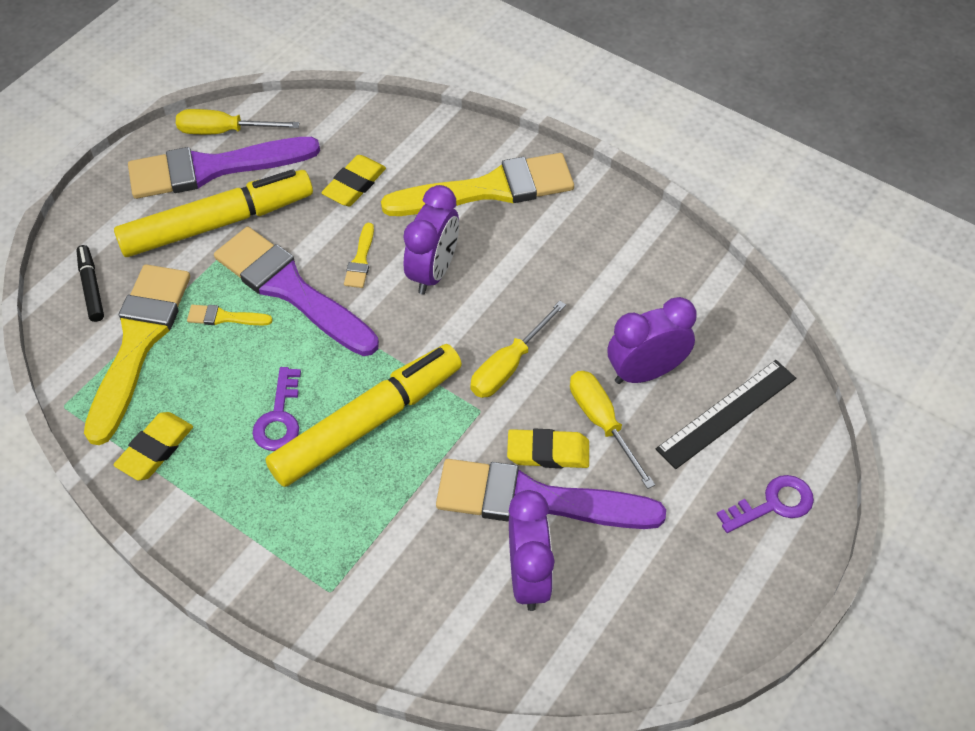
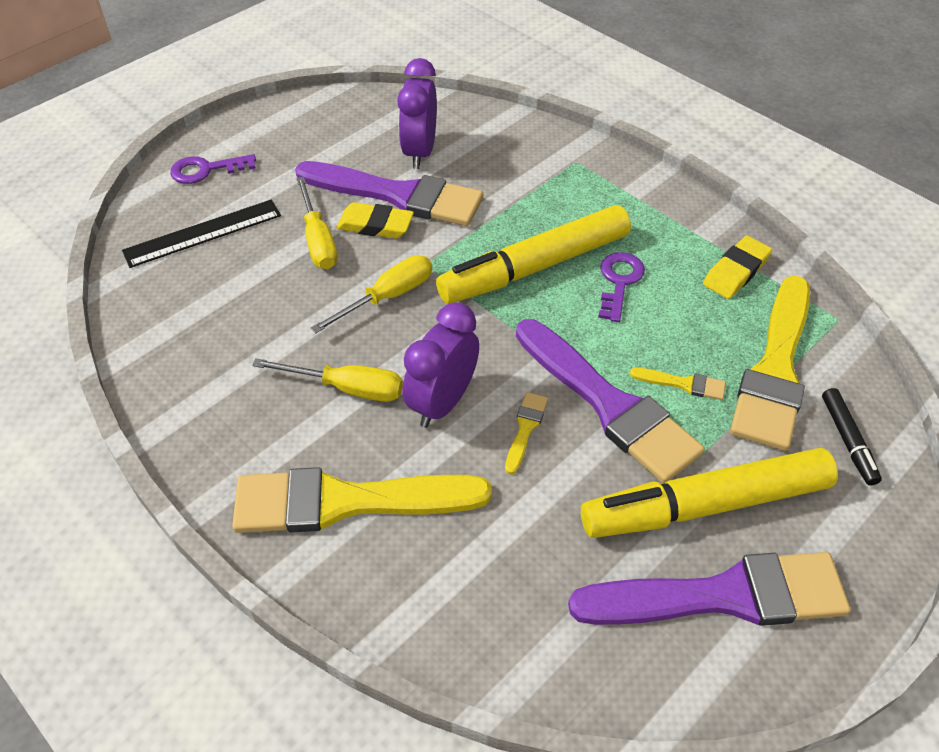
camera: 170 degrees left, 5 degrees down
(224, 131) = (714, 665): yellow screwdriver -> yellow screwdriver (347, 388)
(354, 184) = (523, 537): yellow eraser -> none
(645, 372) = (258, 274): purple clock -> none

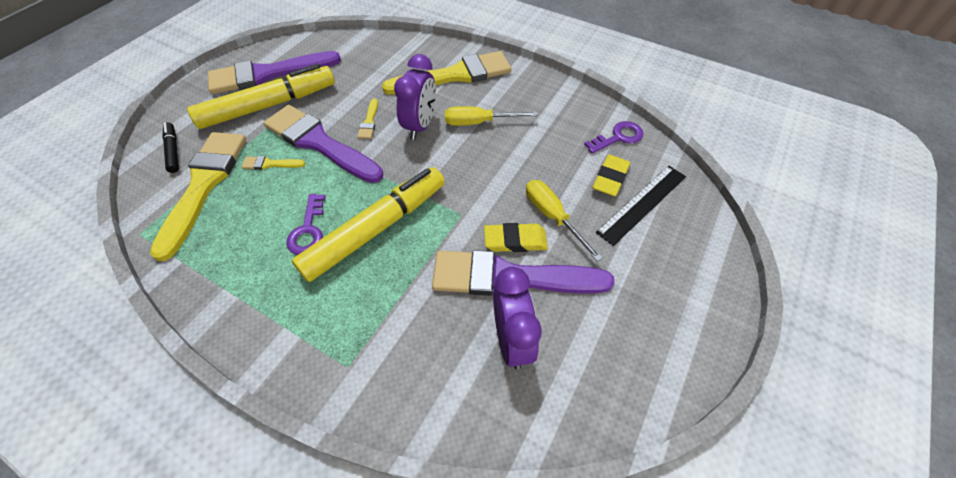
camera: 165 degrees right, 5 degrees up
(206, 170) = (692, 266): purple key -> purple key (618, 137)
(388, 297) = (479, 182): yellow screwdriver -> none
(736, 271) = (208, 261): yellow eraser -> yellow eraser (610, 178)

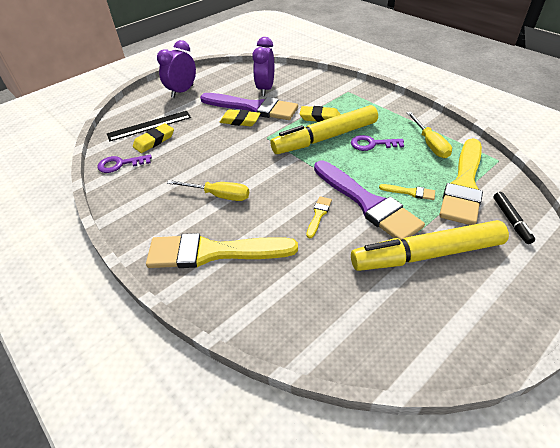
camera: 160 degrees left, 10 degrees down
(268, 74) = (440, 305): purple brush -> none
(308, 230) = (372, 144): purple key -> purple key turned 105 degrees counterclockwise
(391, 274) = (320, 117): none -> yellow eraser
(420, 126) = (271, 202): purple clock -> purple clock (182, 91)
(552, 216) = (209, 128): yellow screwdriver -> yellow screwdriver (430, 144)

